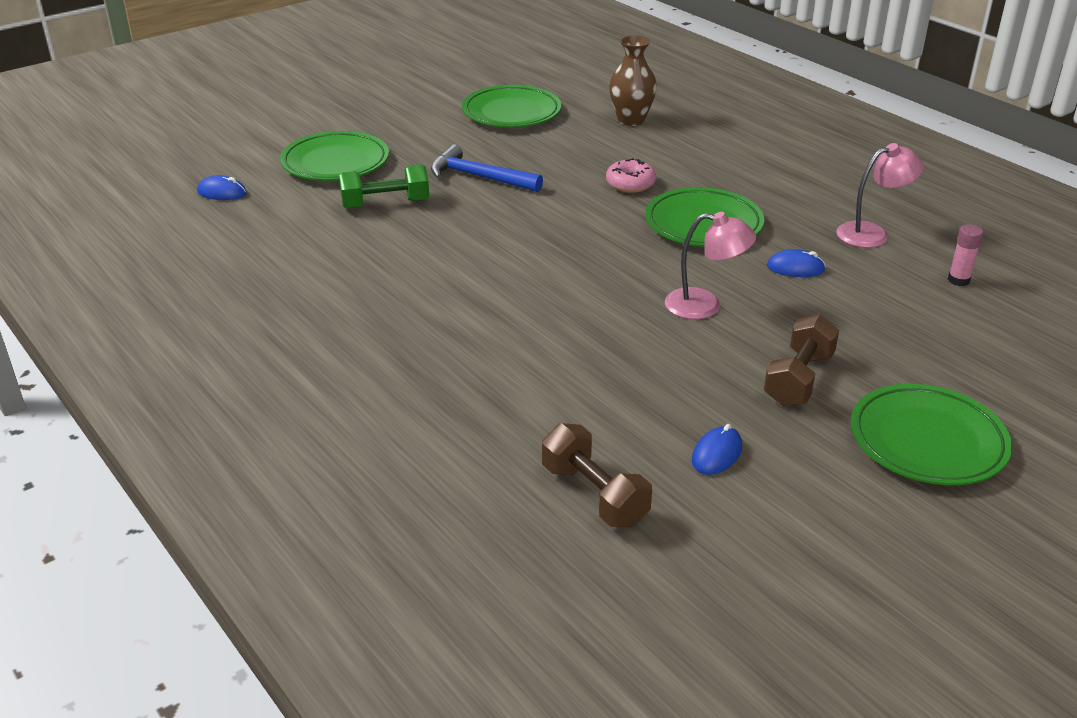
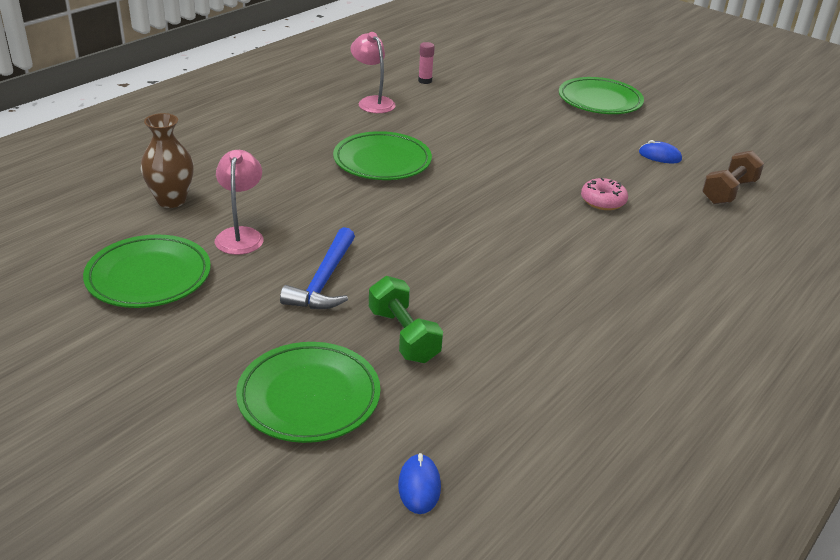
camera: 105 degrees left, 0 degrees up
(630, 184) = (318, 195): pink donut -> pink donut (603, 201)
(705, 306) = (503, 160): pink lamp -> pink lamp (241, 235)
(795, 268) = (434, 129): blue mouse -> none
(798, 379) = (568, 131): brown dumbbell -> none

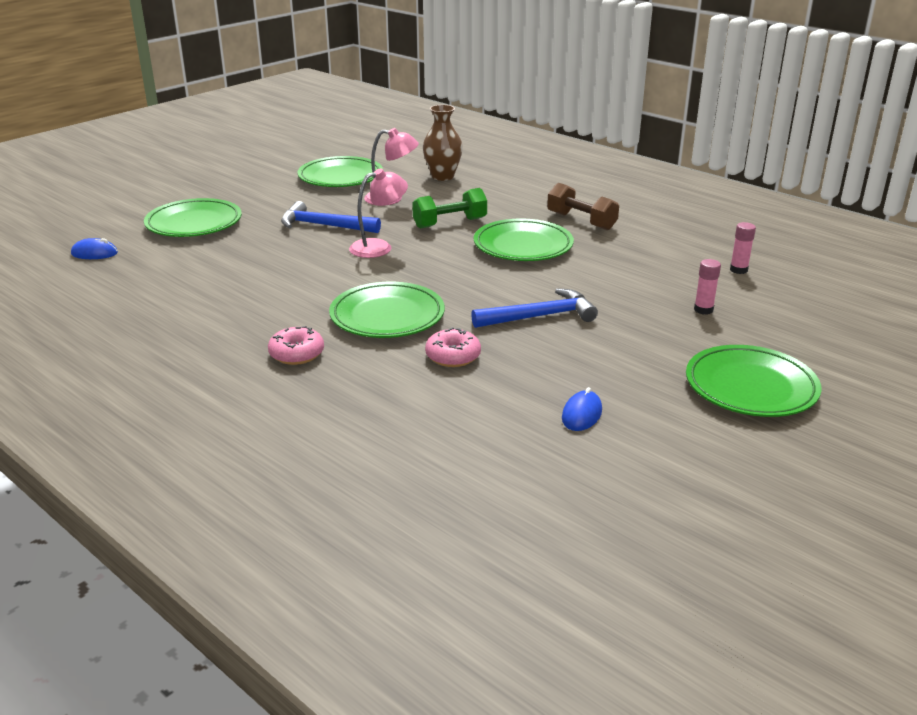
camera: 95 degrees right, 5 degrees down
(372, 102) = (660, 242): pink lamp -> pink lamp (379, 247)
(403, 336) = (246, 251): green dumbbell -> green dumbbell (450, 223)
(495, 101) = (703, 310): none -> pink glue stick
(523, 162) = (540, 316): none -> blue hammer
(544, 232) = (387, 316): none -> green plate
(630, 278) = (297, 354): none -> pink donut
(728, 192) = (485, 457): brown dumbbell -> brown dumbbell (581, 221)

